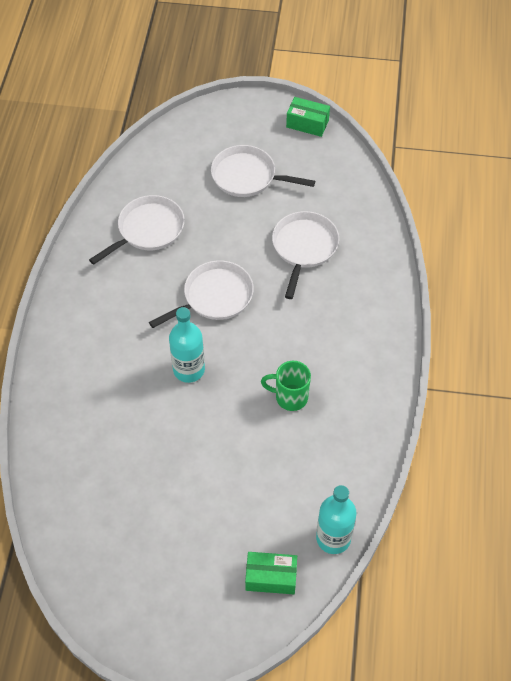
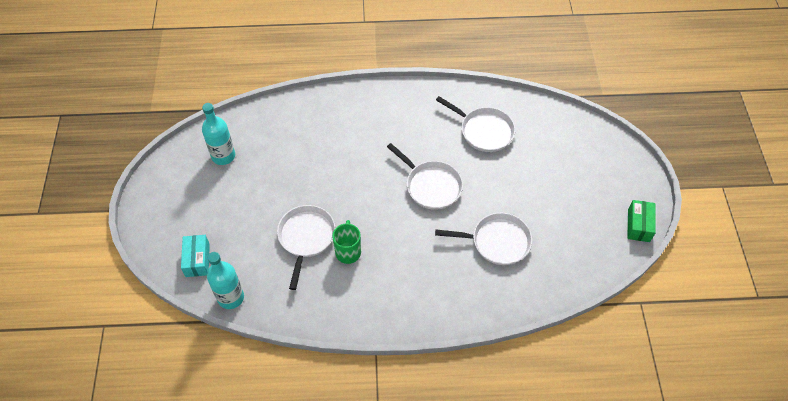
camera: 80 degrees right, 0 degrees up
(189, 370) = (361, 180): turquoise bottle -> turquoise bottle (223, 156)
(247, 176) = (560, 189): white pan -> white pan (306, 238)
(271, 577) = (197, 260): green box -> turquoise box

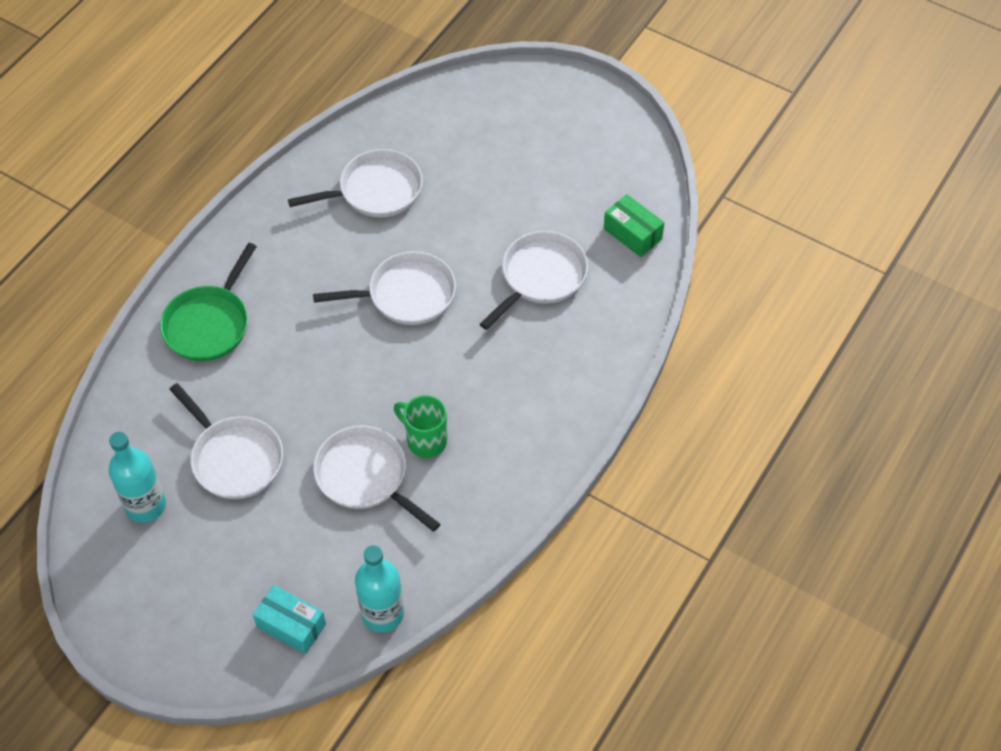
camera: 55 degrees left, 0 degrees up
(275, 174) = (234, 458): none -> white pan
(343, 114) = (209, 324): none -> green pan
(638, 225) = (631, 131): green box -> green box (632, 234)

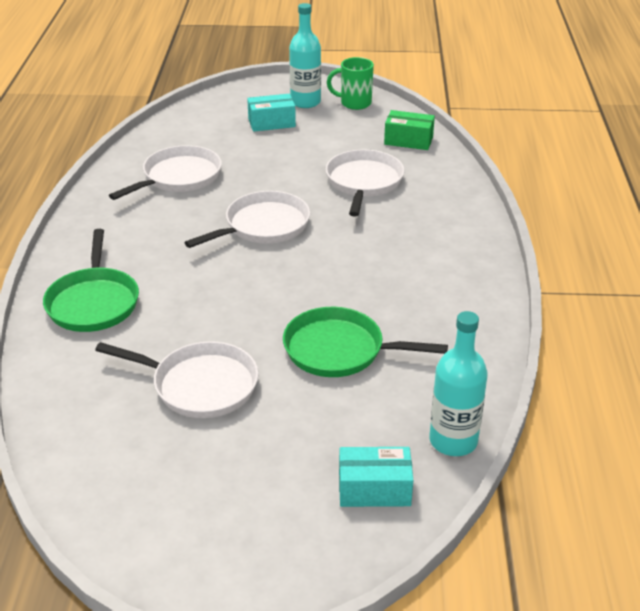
camera: 30 degrees left, 20 degrees down
(146, 505) = (134, 457): turquoise bottle -> turquoise bottle (305, 102)
(365, 476) = (339, 350): white pan -> green pan
(425, 440) = (369, 307): green mug -> green mug (354, 103)
(517, 145) = (271, 123): none -> turquoise box

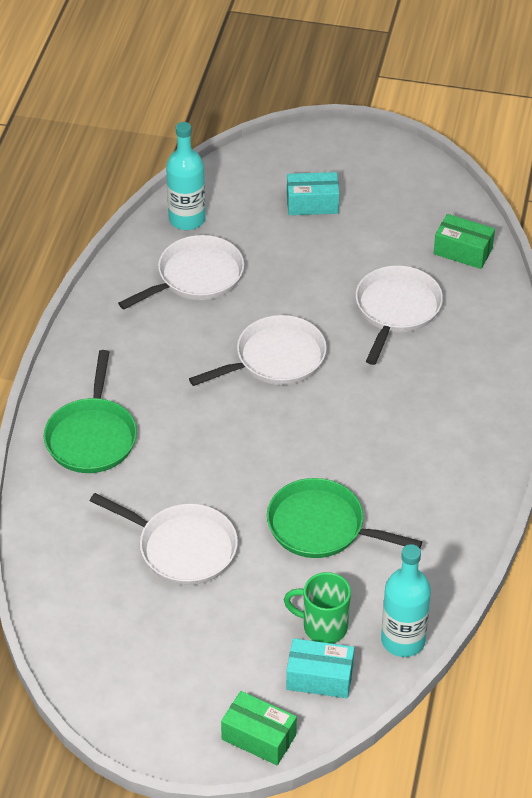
camera: 10 degrees right, 10 degrees up
(305, 102) = (358, 173): turquoise bottle -> turquoise bottle (187, 219)
(320, 562) = (258, 737): none -> green box
(354, 103) = (415, 182): green mug -> green mug (323, 627)

